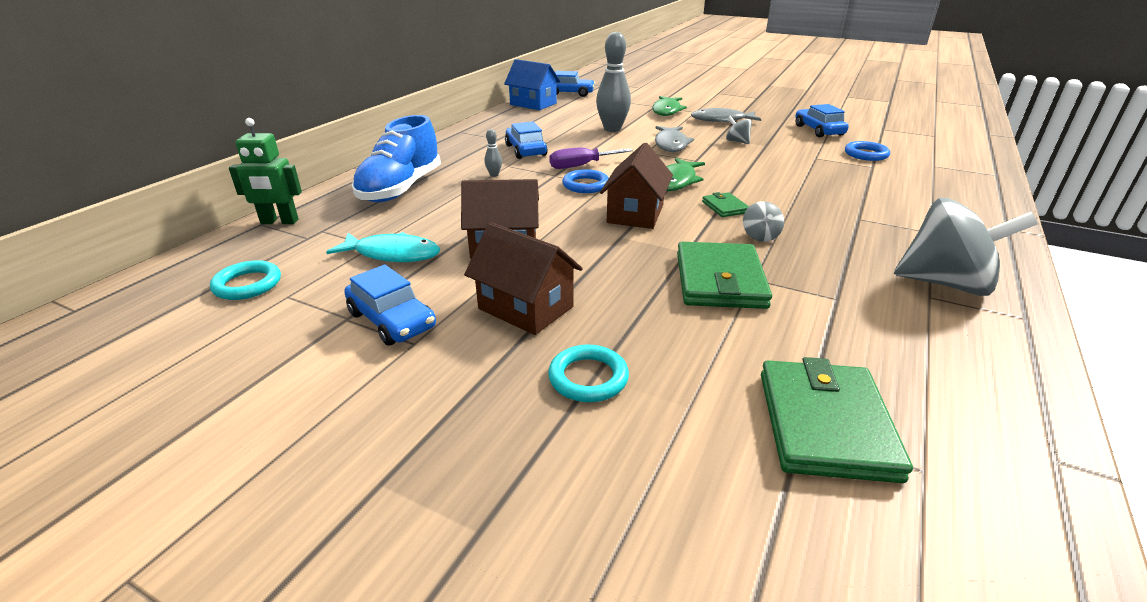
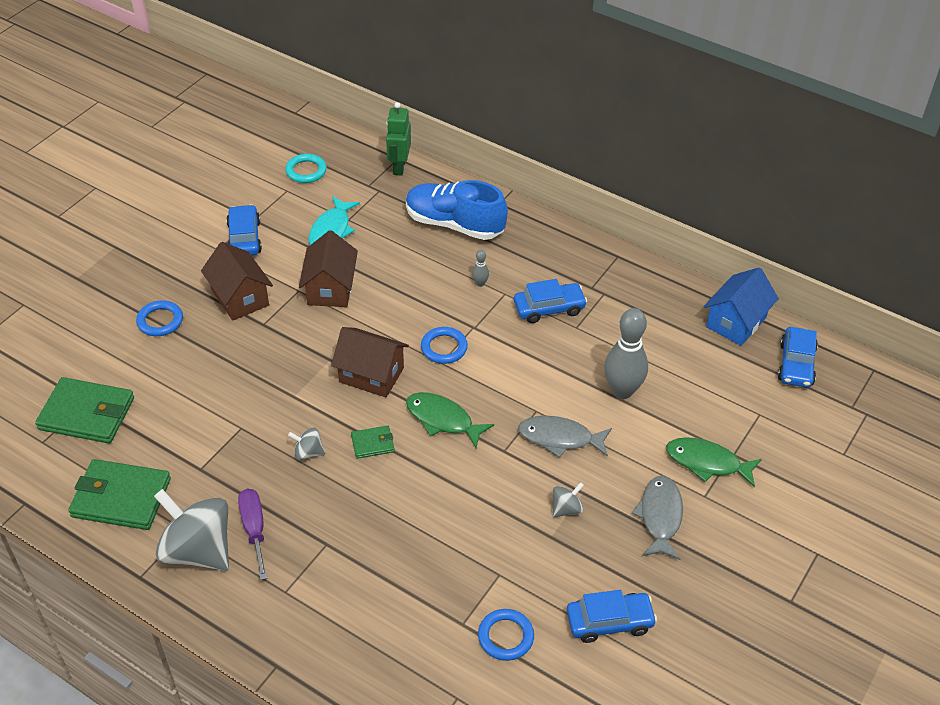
camera: 95 degrees right, 15 degrees up
(392, 320) = (244, 238): blue car -> blue car turned 120 degrees clockwise
(526, 308) = (240, 298): brown house -> brown house turned 75 degrees counterclockwise
(581, 166) = (497, 349): purple screwdriver -> purple screwdriver (254, 529)
(588, 378) = (160, 321): turquoise ring -> blue ring
(719, 280) = (245, 406): green wallet -> green wallet (121, 497)
(945, 284) = (198, 550): grey spinning top -> grey spinning top turned 105 degrees clockwise

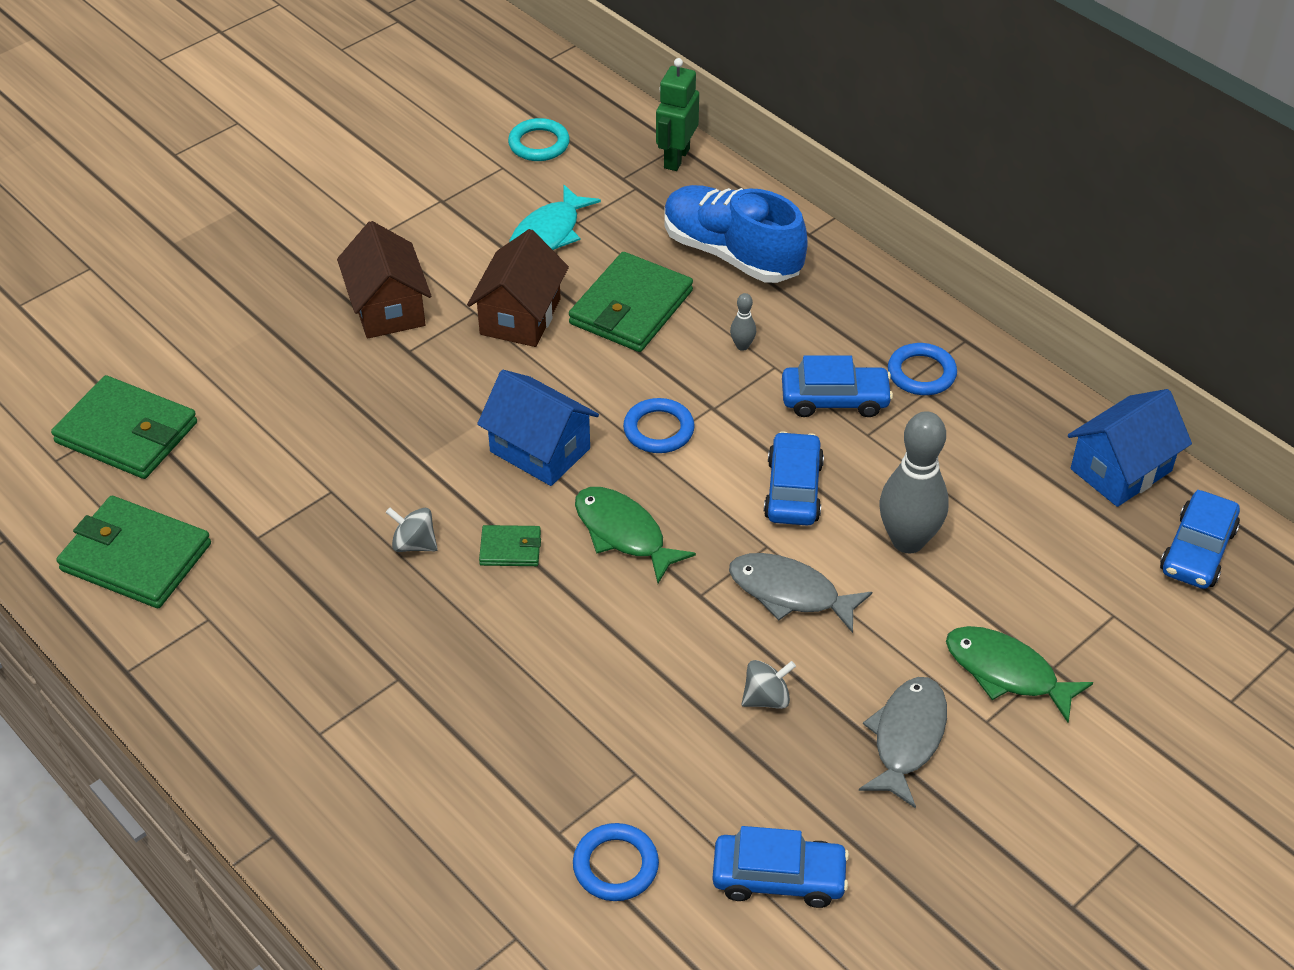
camera: 15 degrees right, 0 degrees up
(160, 321) = (267, 322): blue ring -> blue ring (921, 373)
(198, 550) = (217, 651): grey spinning top -> none
(244, 238) = (421, 225): blue car -> blue car (793, 490)
(254, 529) = (304, 637): purple screwdriver -> none
(371, 375) = (540, 450): brown house -> blue house
(401, 270) = (631, 307): none -> green wallet

